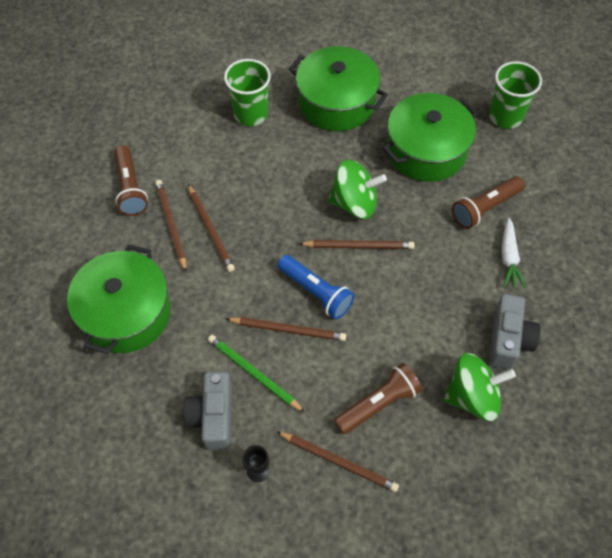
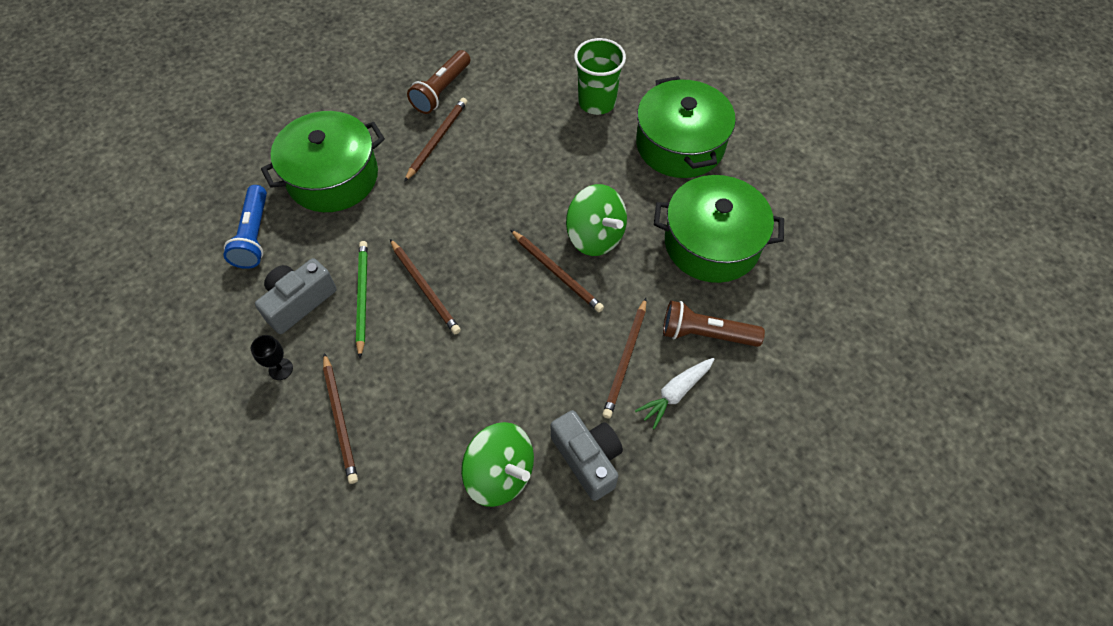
camera: 45 degrees right, 0 degrees up
(210, 229) = (460, 166): brown pencil -> brown pencil (626, 359)
(316, 292) = (479, 278): blue flashlight -> blue flashlight (254, 235)
(378, 404) = (421, 406): brown flashlight -> none
(505, 116) = (827, 272): green cup -> none
(508, 340) = (588, 459): grey camera -> grey camera turned 90 degrees counterclockwise

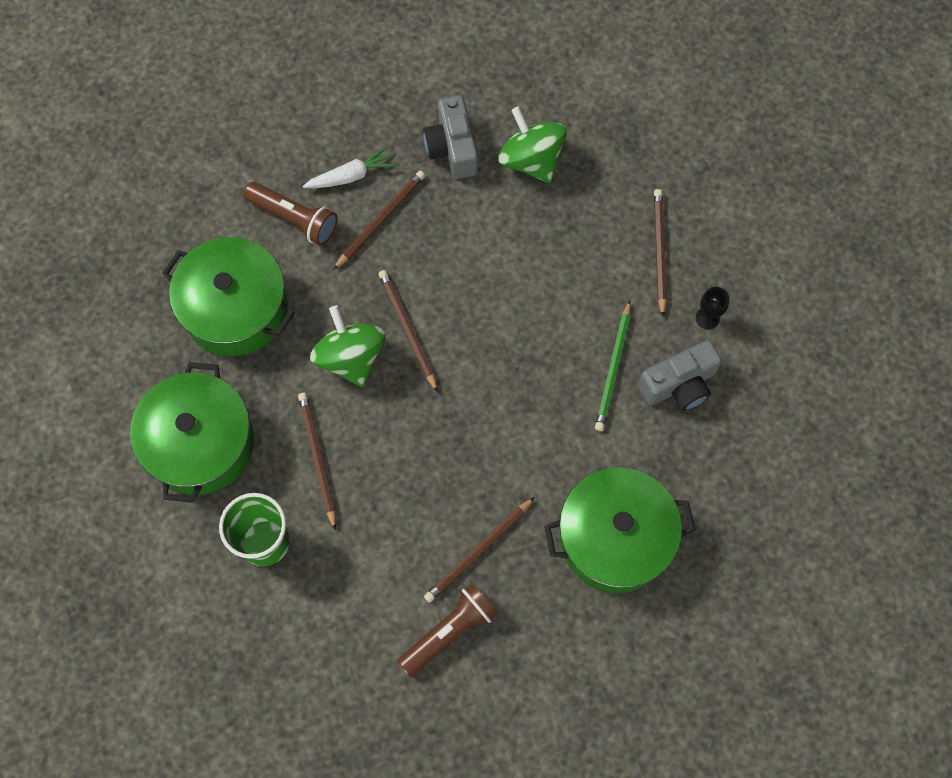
camera: 160 degrees left, 10 degrees up
(254, 235) = (716, 485): blue flashlight -> none
(424, 288) = (547, 358): brown pencil -> brown pencil (318, 459)

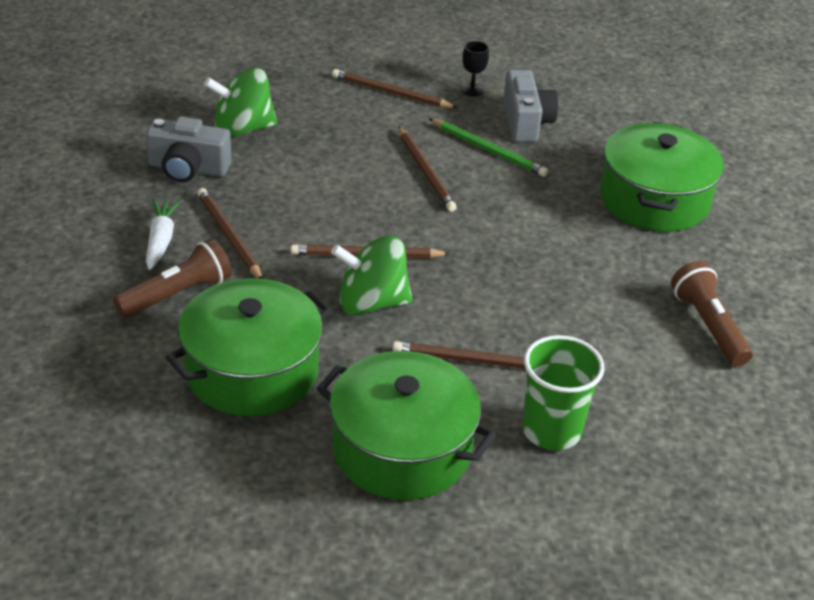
camera: 70 degrees left, 30 degrees down
(479, 551) = (631, 282): brown pencil -> brown pencil (425, 171)

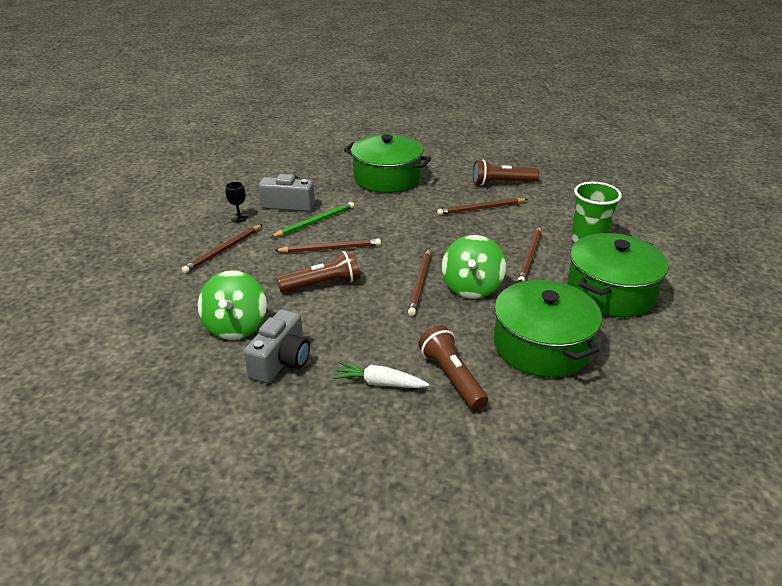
camera: 75 degrees left, 5 degrees down
(229, 236) = (383, 345): brown pencil -> brown pencil (481, 209)
(341, 176) = (322, 284): none -> brown flashlight

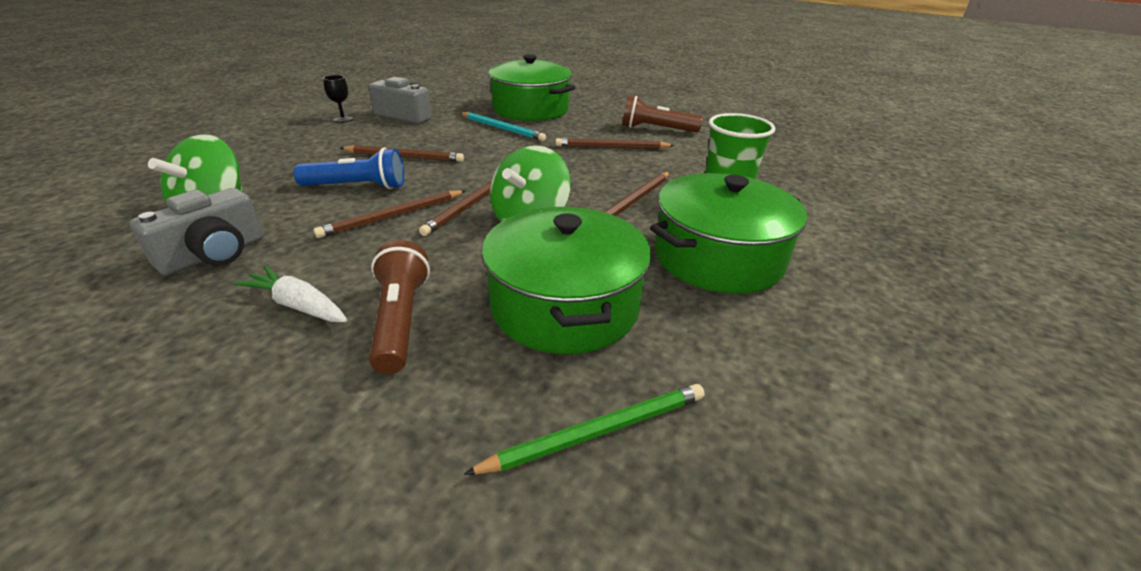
camera: 15 degrees right, 0 degrees up
(223, 250) = (293, 141): brown pencil -> brown pencil (394, 216)
(314, 222) = (414, 133): green pencil -> green pencil (596, 432)
(322, 284) = (357, 187): brown flashlight -> blue flashlight
(381, 204) = (502, 128): none -> turquoise pencil

